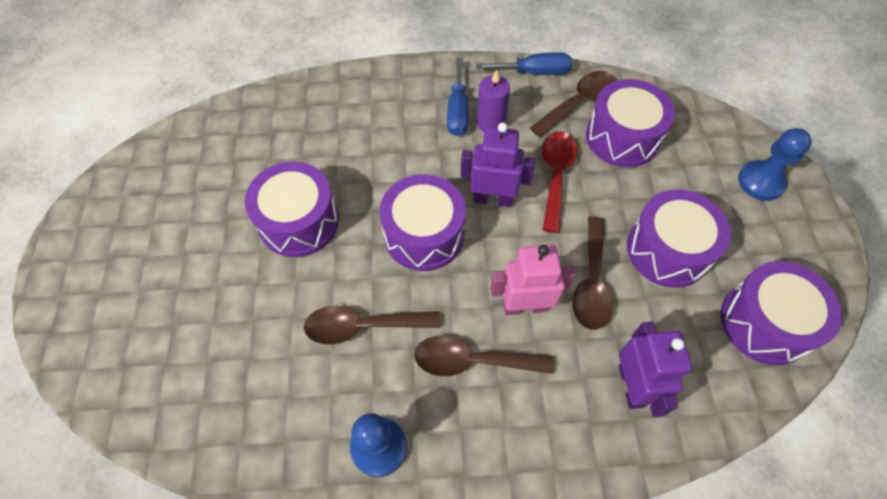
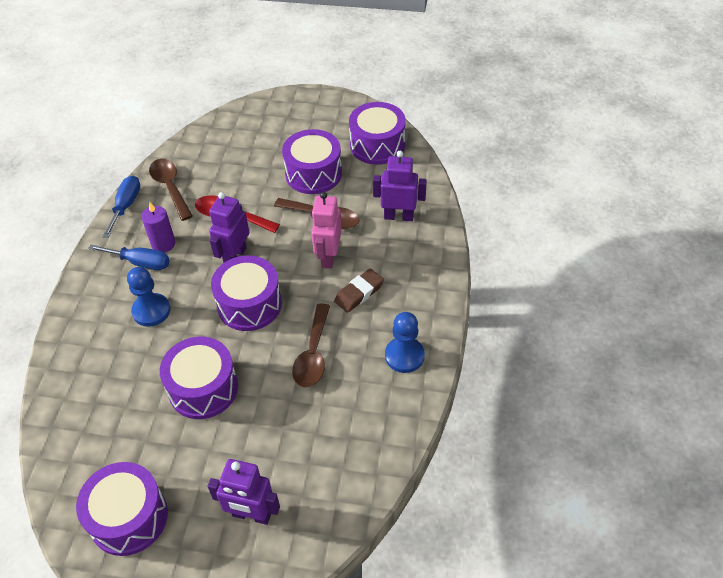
camera: 75 degrees left, 10 degrees down
(142, 316) = (251, 515): none -> purple robot
(472, 361) = (359, 293): brown spoon -> brown eraser
(622, 137) = (214, 171): purple drum -> purple drum (129, 517)
(761, 182) = (281, 115): blue pawn -> blue pawn (151, 311)

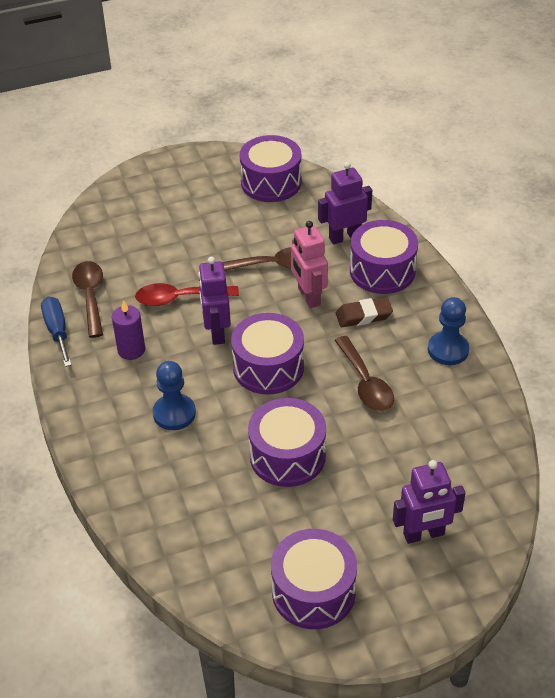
camera: 30 degrees left, 5 degrees down
(140, 262) = (122, 376): blue screwdriver -> none
(170, 187) = (90, 296): brown spoon -> brown spoon turned 45 degrees clockwise
(313, 174) = (230, 230): purple drum -> purple drum (382, 271)
(359, 293) = (363, 316): brown eraser -> brown eraser turned 60 degrees clockwise

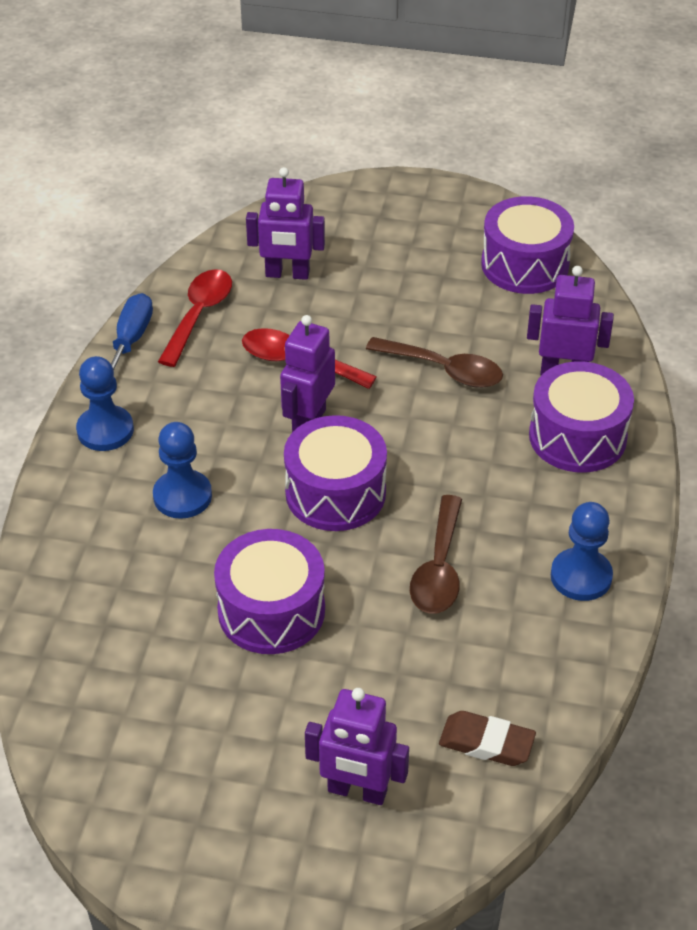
camera: 30 degrees right, 0 degrees up
(88, 396) = (105, 430): none -> blue pawn
(90, 296) = (199, 315): brown spoon -> red spoon
(127, 247) = (287, 274): none -> purple robot
(131, 350) = (194, 399): purple candle -> none
(308, 296) = (455, 428): pink robot -> none
(313, 591) = (170, 788): purple drum -> none
(363, 316) = (506, 483): brown eraser -> brown eraser (486, 743)

